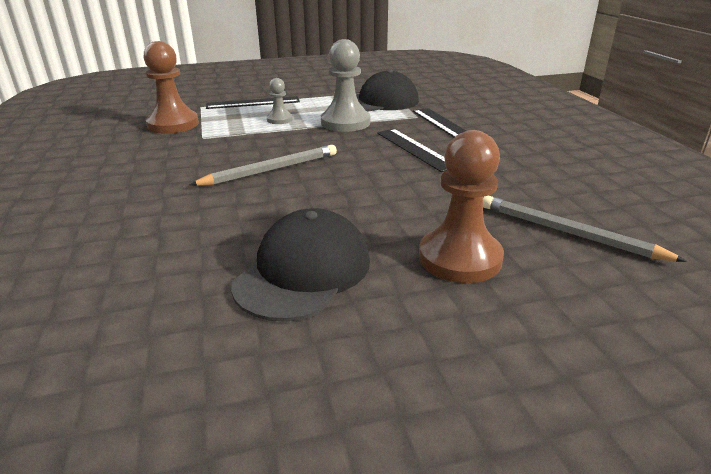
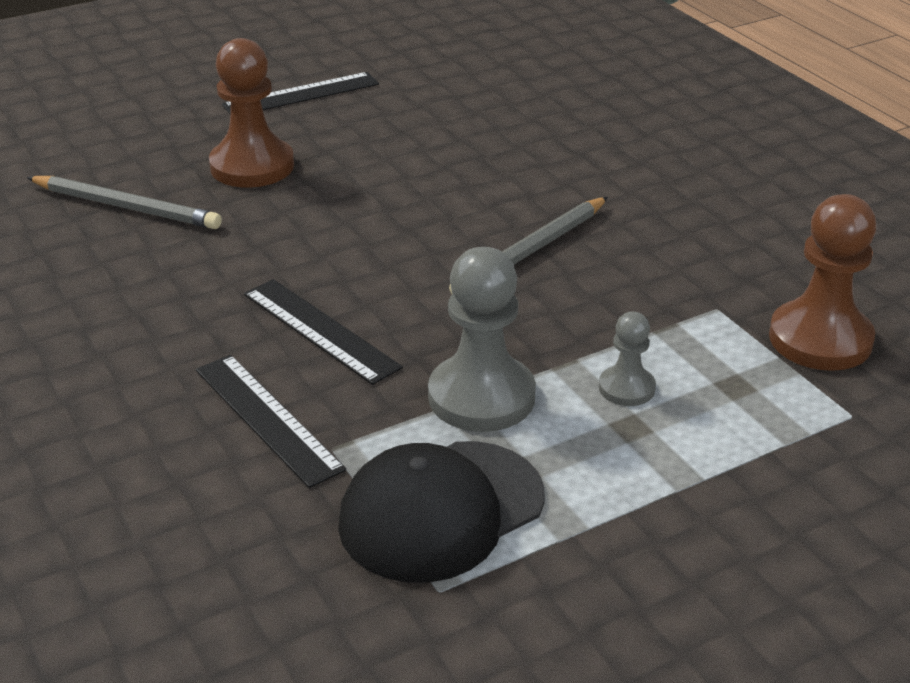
camera: 165 degrees right, 5 degrees up
(253, 103) = (751, 453): black ruler -> black ruler (301, 94)
(303, 272) = (400, 137): black cap -> none

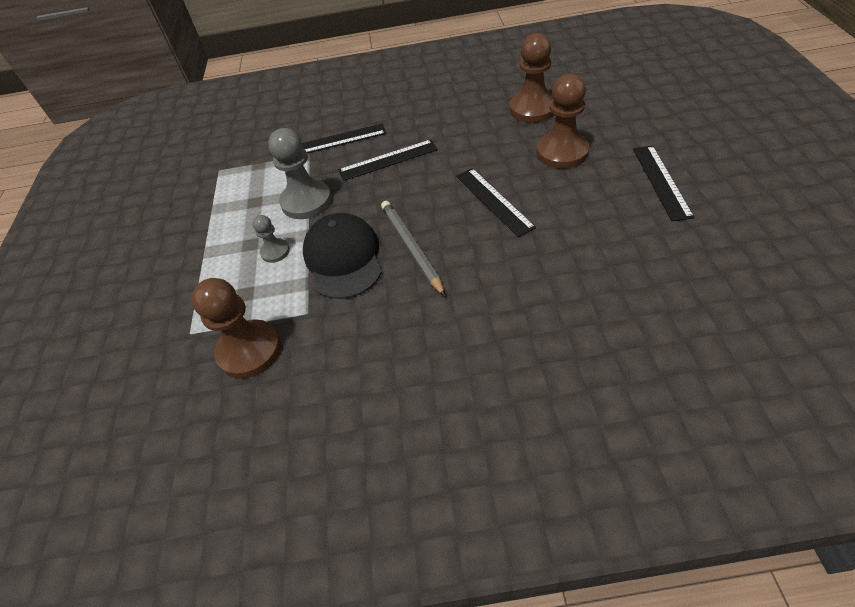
camera: 120 degrees right, 15 degrees up
(126, 207) = (533, 109): grey pencil -> brown pawn
(392, 203) = (493, 201): none -> black ruler
(441, 511) = (253, 177): black cap -> black cap (343, 258)

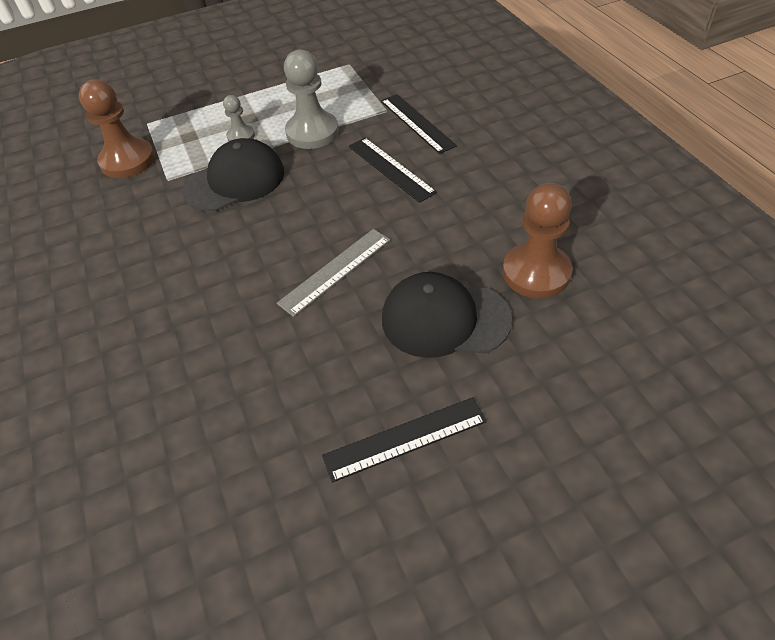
camera: 70 degrees right, 0 degrees up
(411, 248) = (253, 223): grey pencil -> none
(493, 201) = (335, 271): black ruler -> grey ruler
(562, 152) = (444, 319): brown pawn -> black cap

